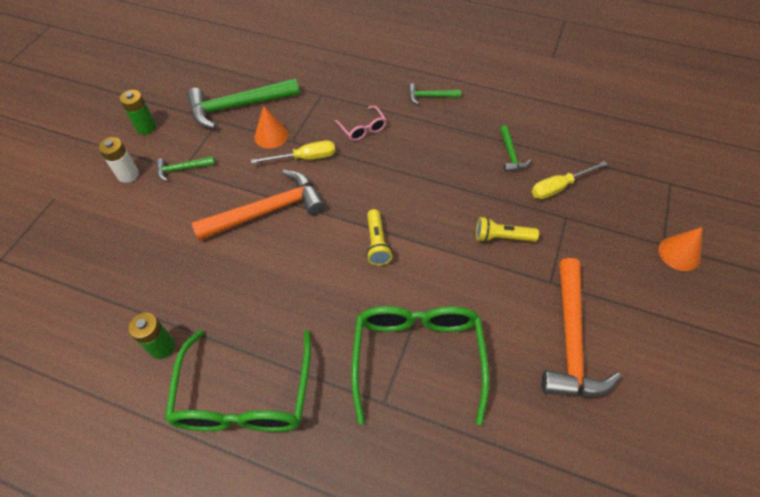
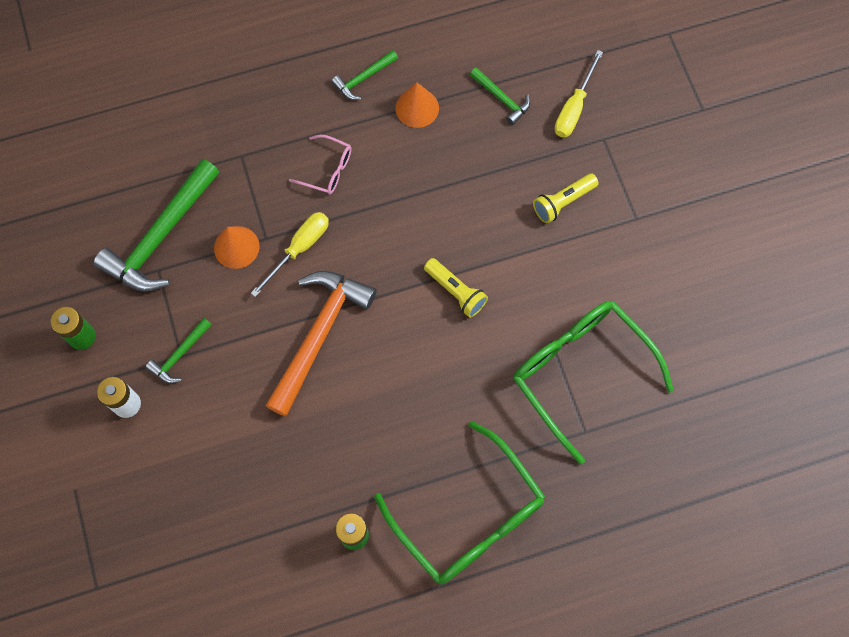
camera: 40 degrees left, 15 degrees up
(571, 339) = (689, 262): orange hammer -> none
(679, 253) = (721, 110): orange cone -> orange cone (417, 108)

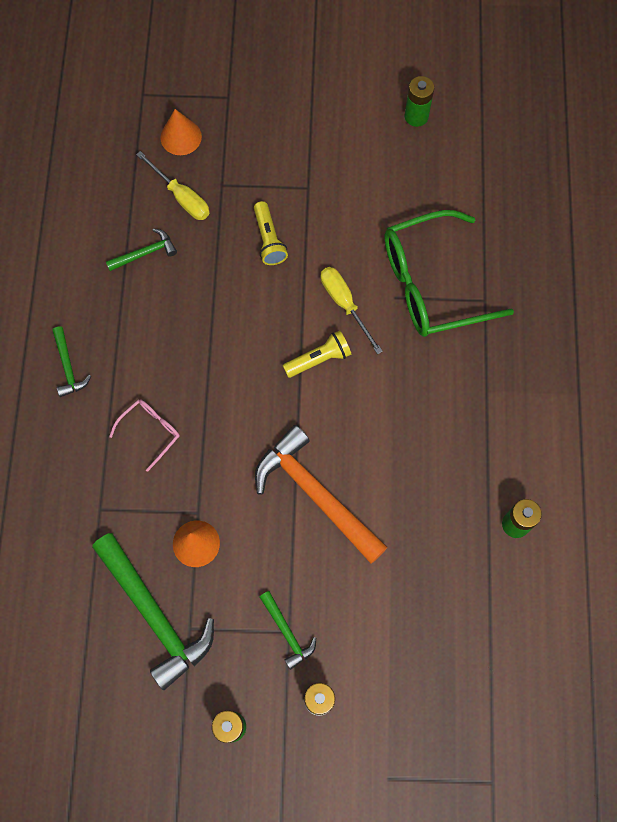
camera: 70 degrees left, 0 degrees up
(299, 249) = (222, 484): yellow screwdriver -> yellow screwdriver (345, 304)
(417, 108) = (121, 329): orange cone -> orange cone (181, 137)
(468, 516) = (528, 421): green glasses -> none
(767, 295) = (416, 116): none -> green battery

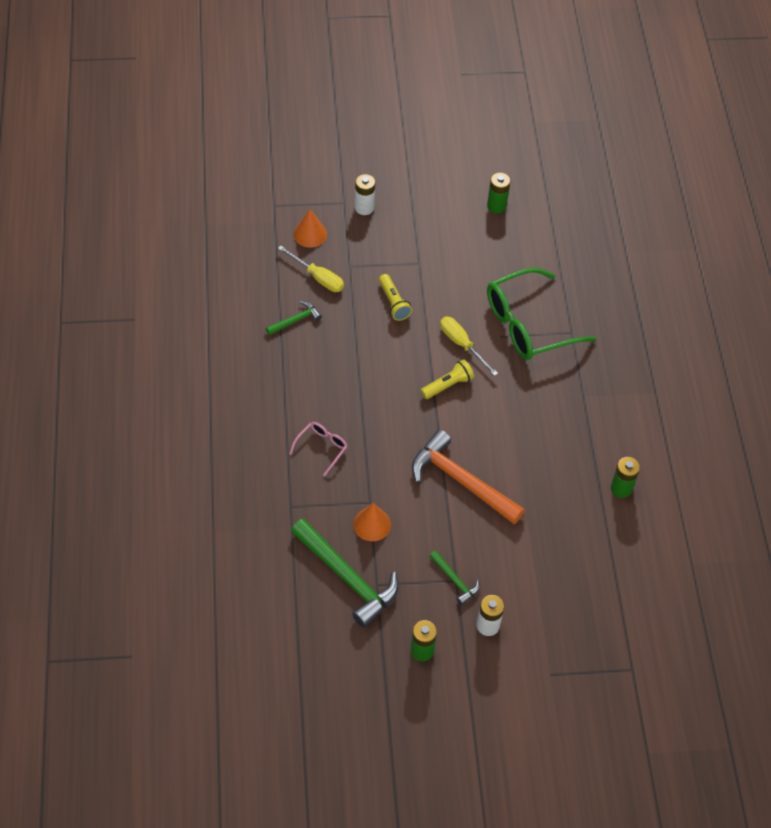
camera: 10 degrees left, 15 degrees down
(68, 367) = (247, 407): green hammer -> none
(252, 106) = (364, 208): none -> white battery

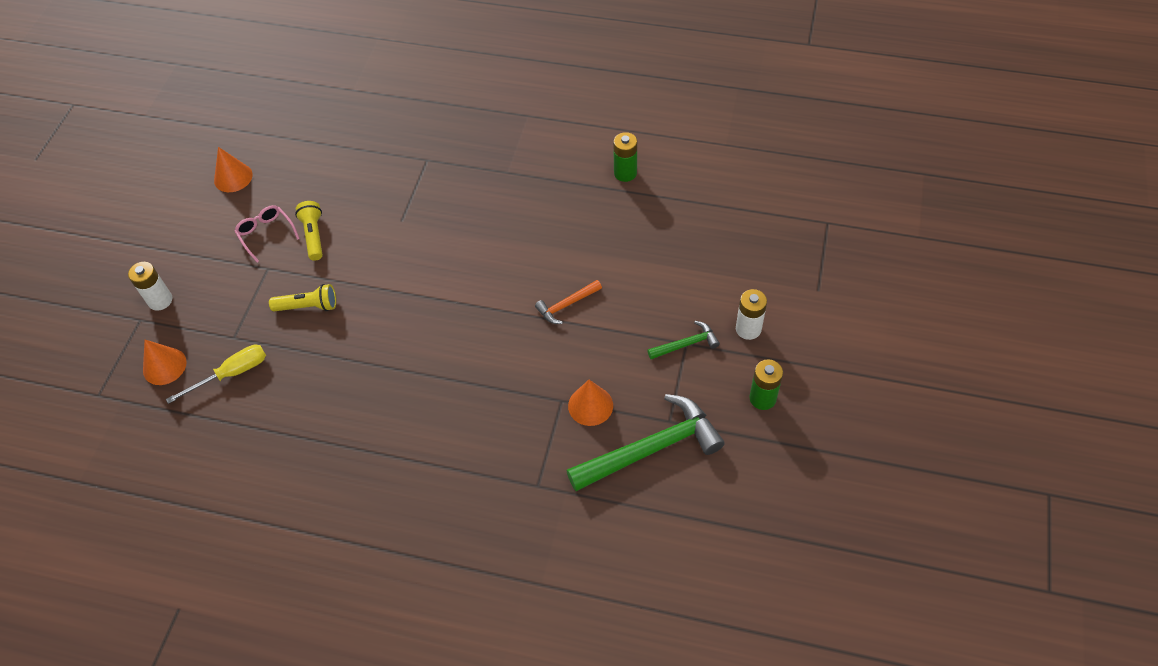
camera: 65 degrees left, 0 degrees up
(295, 320) = (280, 414): green hammer -> none
(321, 448) = (471, 431): pink glasses -> pink glasses (266, 234)
(448, 385) = (441, 284): yellow flashlight -> yellow flashlight (314, 235)
(461, 481) = (566, 305): orange hammer -> orange hammer, size x0.48
(462, 344) = (395, 257): yellow screwdriver -> none
(496, 206) = (233, 177): green battery -> orange cone
(529, 324) = (399, 192): green glasses -> none

